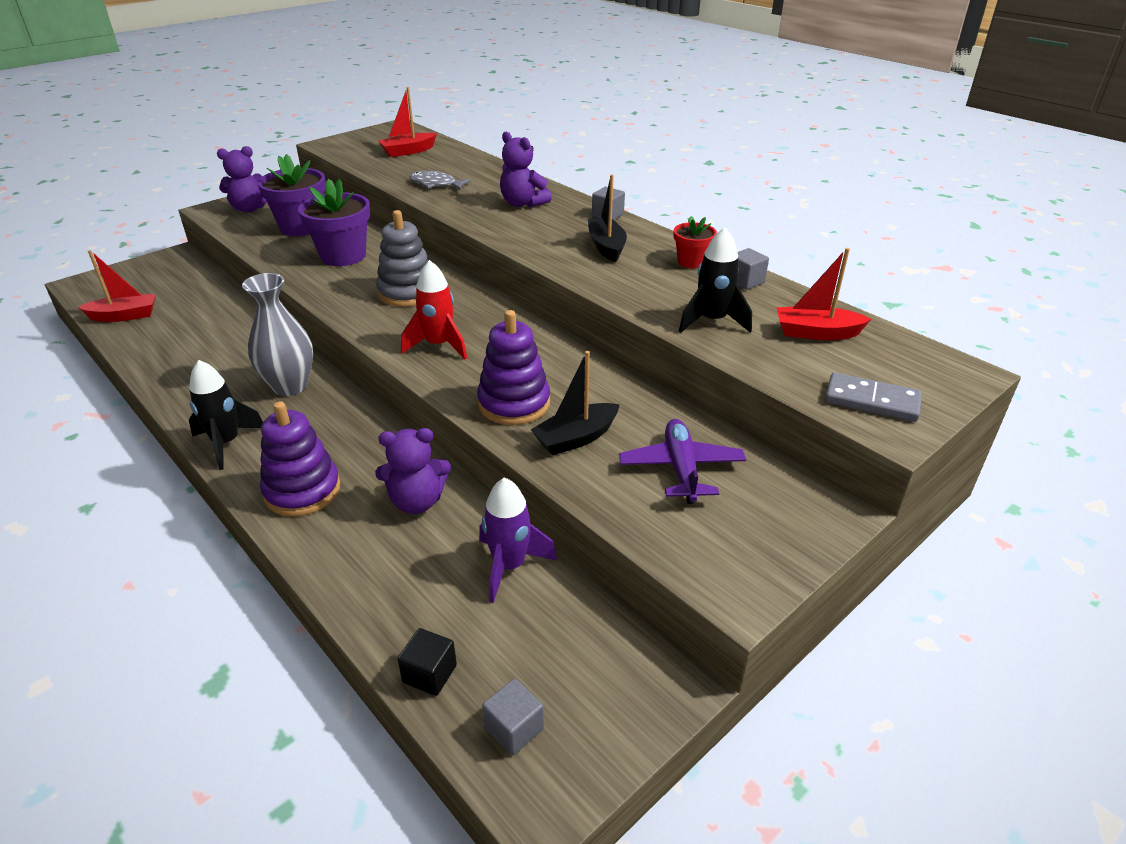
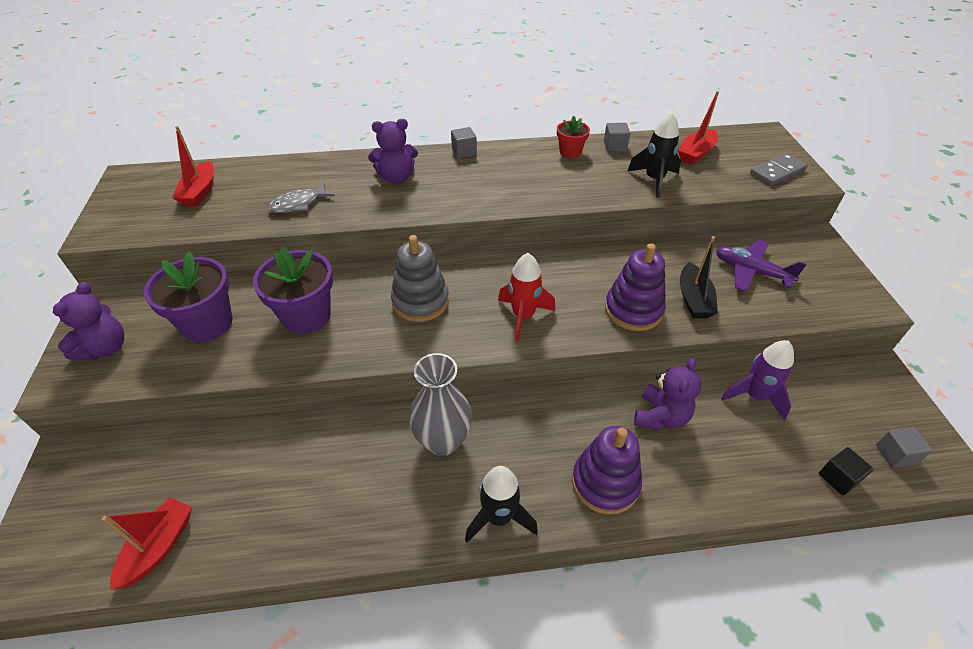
camera: 55 degrees left, 10 degrees up
(606, 247) = (513, 173): black boat -> none

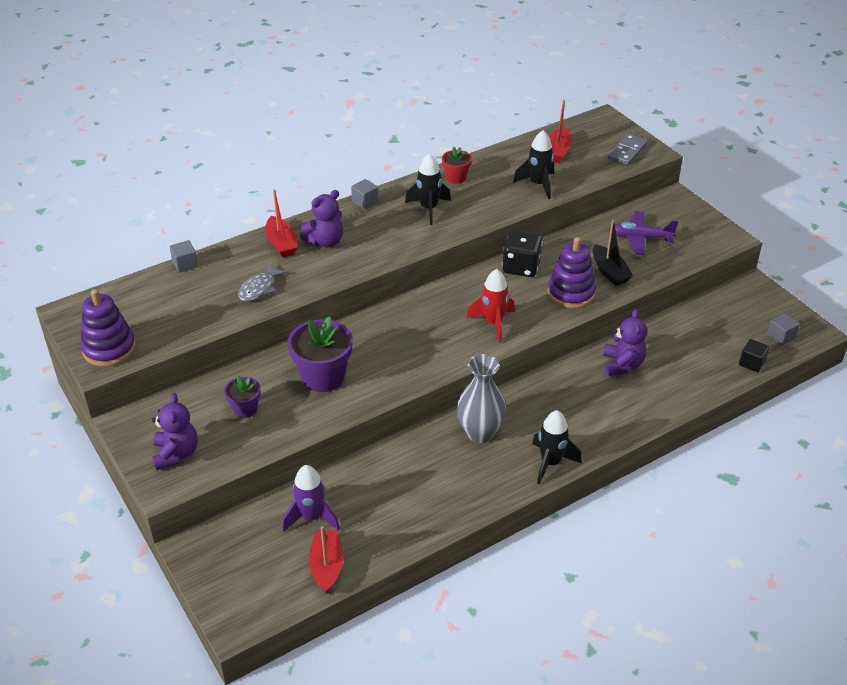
camera: 25 degrees left, 5 degrees down
(200, 192) = (158, 304): red boat -> red boat (281, 244)
(207, 323) = (245, 409): purple flower pot -> purple flower pot, size x0.55
(420, 301) = (406, 337): grey stacking toy -> none
(521, 174) = (429, 209): none -> black rocket
(593, 264) = (521, 267): none -> black dice
(605, 483) = (608, 418): purple stacking toy -> purple stacking toy (109, 349)
(615, 146) = (489, 162): grey cube -> grey cube (185, 264)
(754, 396) = (678, 330): purple rocket -> purple rocket (311, 517)

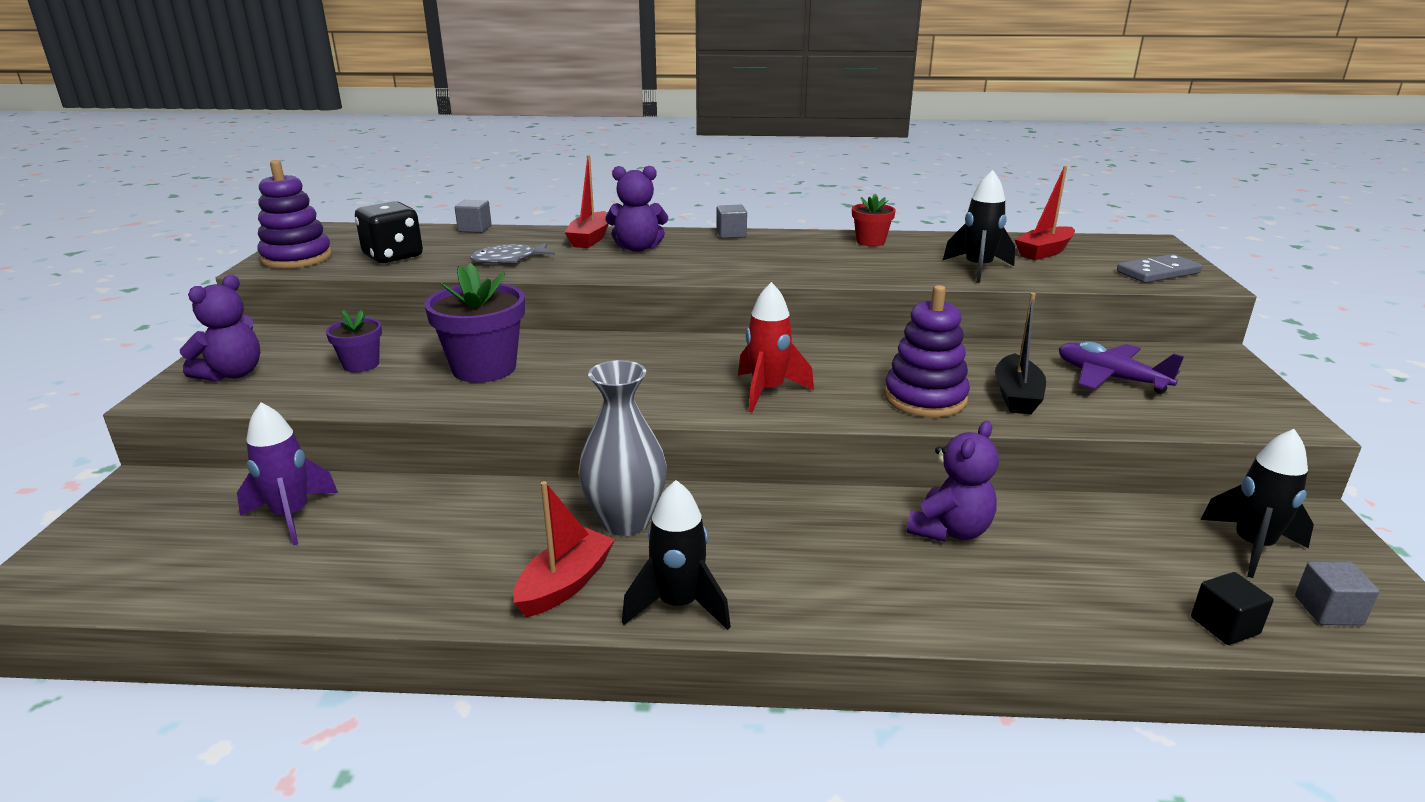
camera: 35 degrees right, 15 degrees down
(326, 567) = (213, 578): red boat -> red boat (565, 584)
(429, 209) = (798, 254): black rocket -> black rocket (1252, 546)
(521, 267) = (881, 354): black dice -> black dice (393, 256)

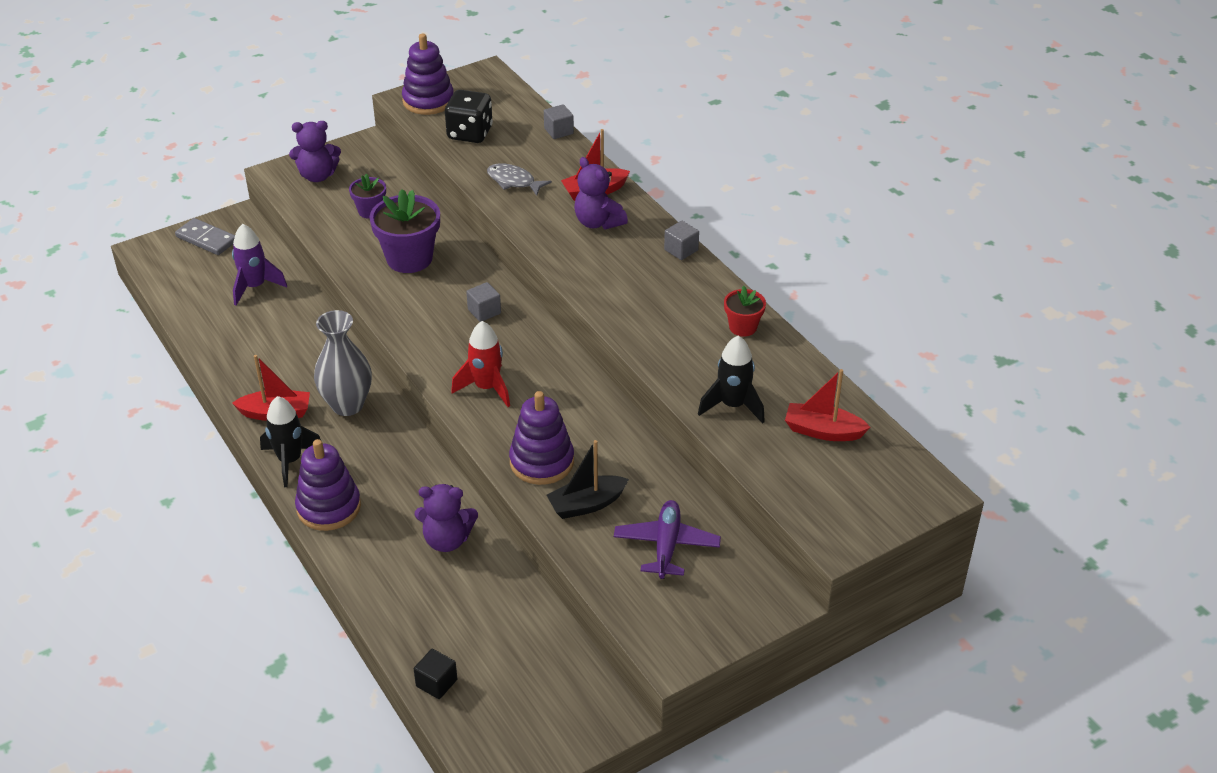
camera: 55 degrees right, 15 degrees up
(809, 602) = (329, 507): none -> purple stacking toy
(1158, 272) = (834, 510): grey domino -> grey domino (206, 239)
(1252, 546) = (543, 686): black rocket -> none
(1328, 610) = (490, 729): grey cube -> grey cube (484, 311)

